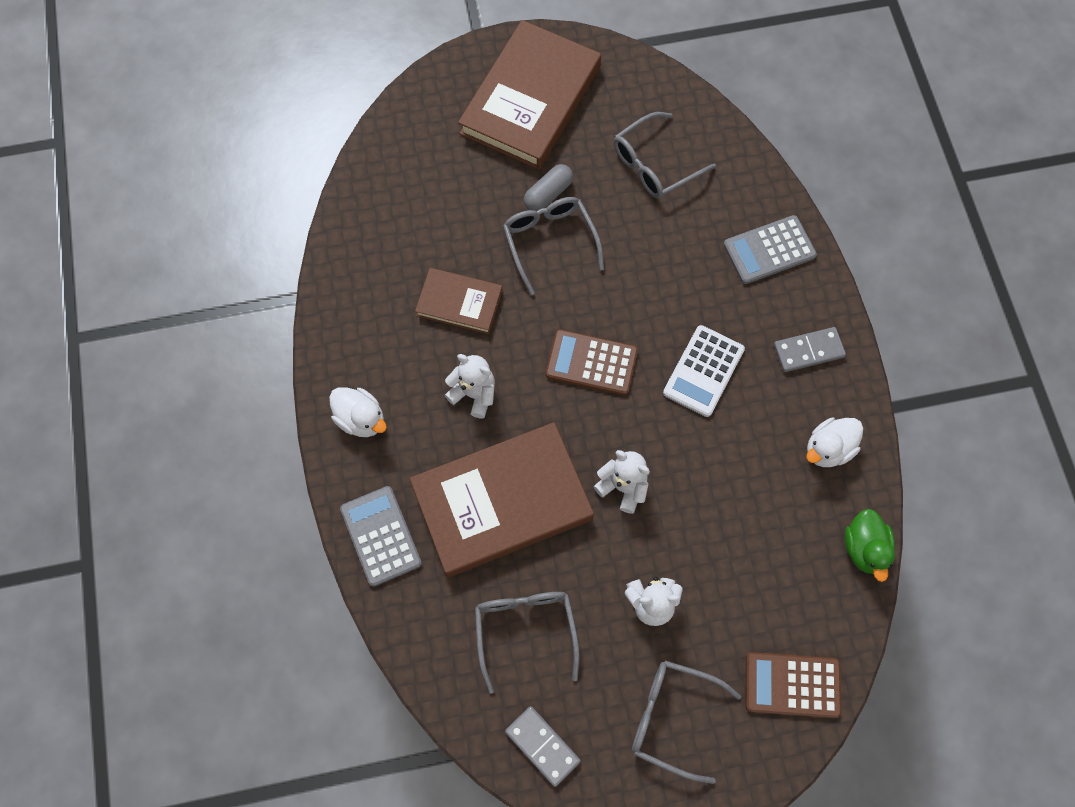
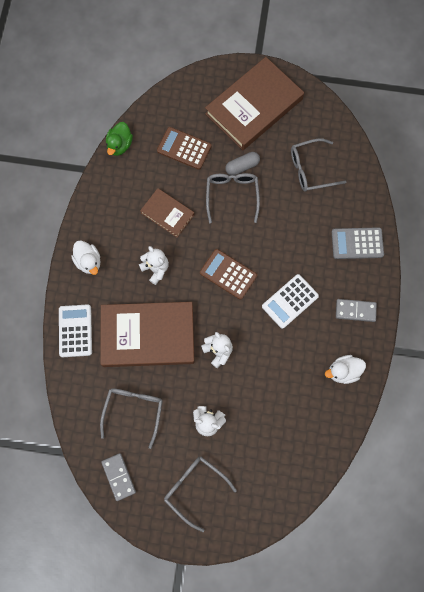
camera: 20 degrees right, 5 degrees up
(381, 536) = (75, 331): grey calculator -> white calculator
(792, 685) = (268, 495): brown calculator -> brown calculator (184, 148)
(864, 548) = (340, 435): green duck -> green duck (119, 145)

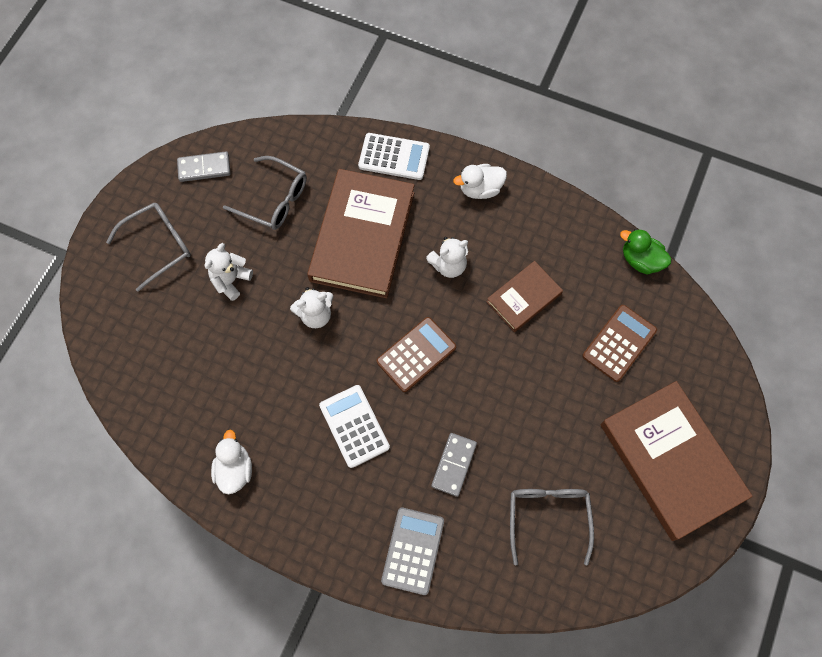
camera: 105 degrees right, 5 degrees down
(232, 195) = (531, 390): grey glasses -> none
(242, 166) = (574, 416): grey capsule -> none
(355, 311) = (313, 514): grey domino -> grey domino (453, 465)

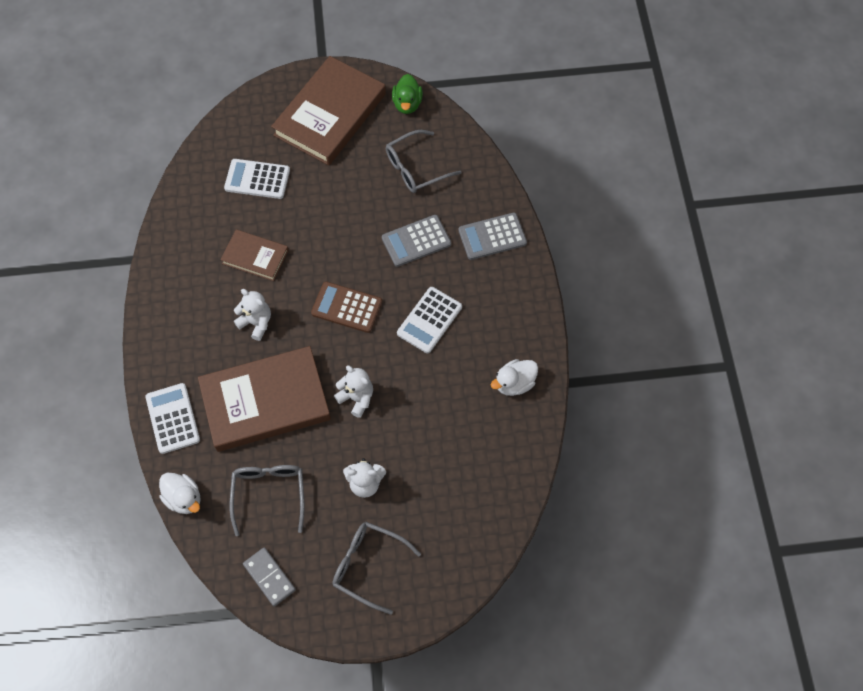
camera: 120 degrees left, 5 degrees down
(453, 465) = (416, 241): grey domino -> grey calculator
(480, 189) = (170, 334): white duck -> white duck (184, 498)
(619, 343) = (257, 179): brown calculator -> white calculator
(640, 260) = (177, 193): green duck -> green duck (407, 104)

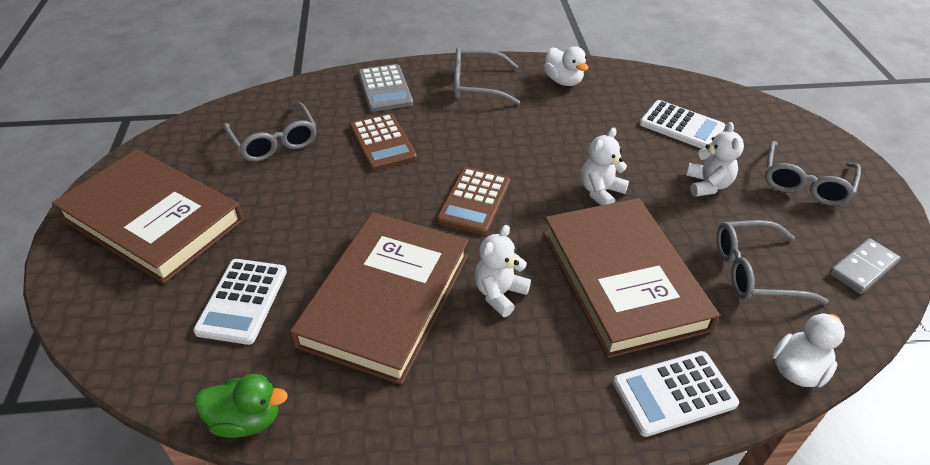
camera: 90 degrees left, 20 degrees down
(255, 257) = (386, 299): brown book -> brown book, size x1.92
(407, 104) = (170, 147): green duck -> green duck (246, 420)
(416, 241) = (382, 142): grey calculator -> brown calculator
(429, 320) = (491, 134): white calculator -> white calculator (681, 126)
(503, 309) = (477, 85): none -> grey glasses

